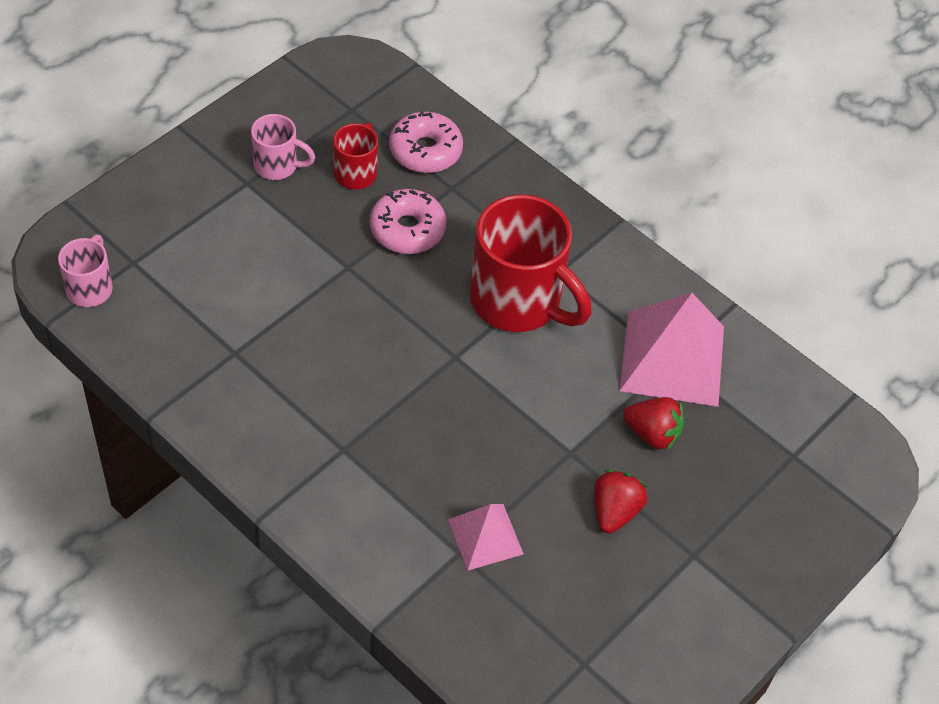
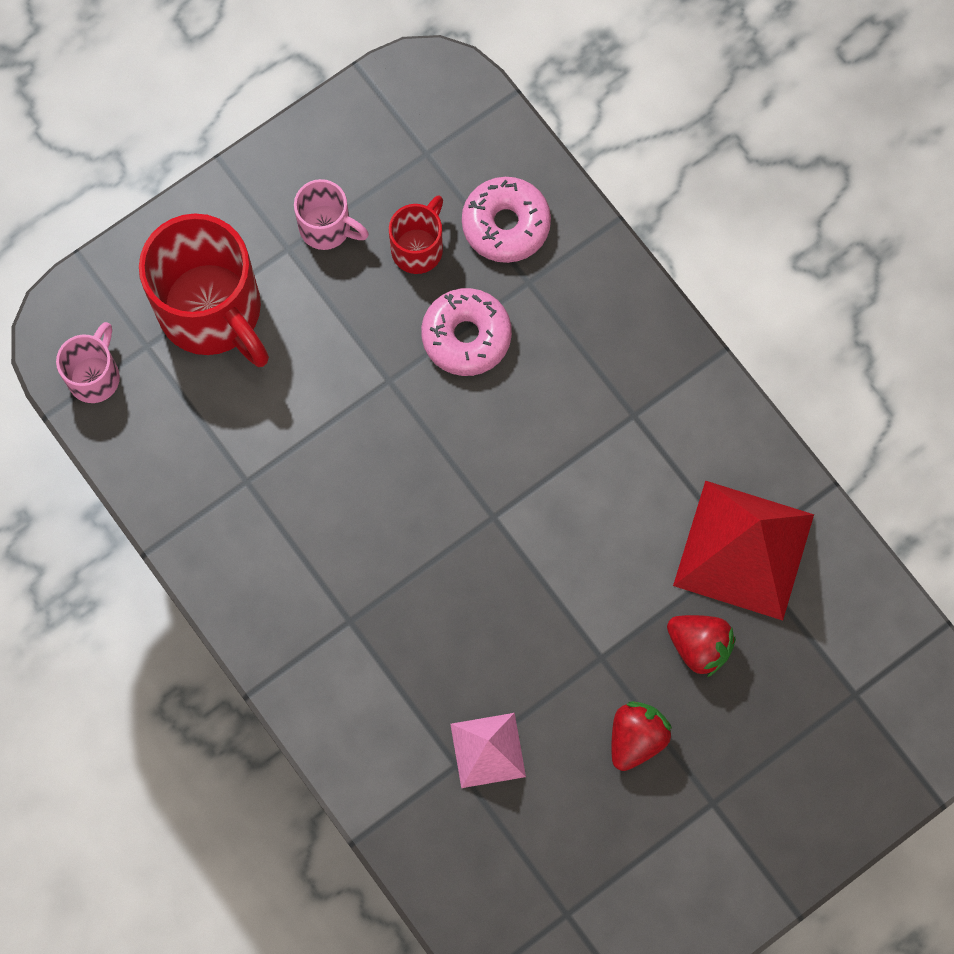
camera: 15 degrees right, 20 degrees up
(518, 301) = (579, 451): red mug -> red mug (213, 312)
(672, 358) = (744, 549): pink pyramid -> red pyramid

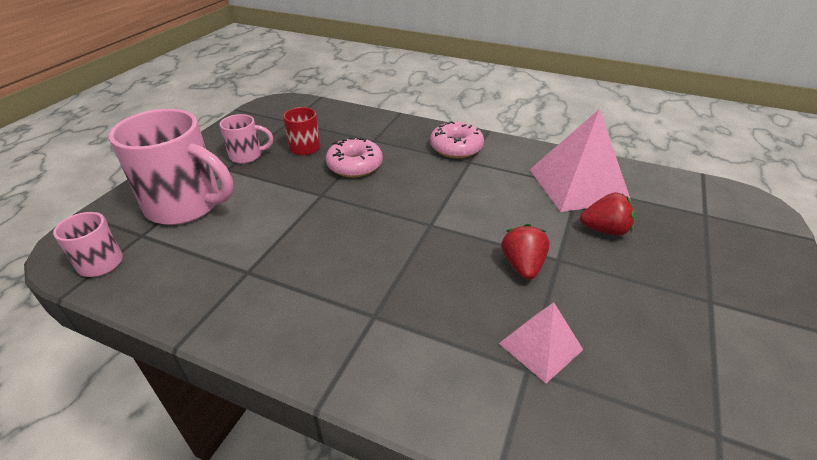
camera: 30 degrees left, 35 degrees down
(213, 312) = (186, 205): red mug -> pink mug
(506, 224) = (346, 128): pink donut -> pink donut (456, 147)
(636, 738) = (625, 289): red strawberry -> red strawberry (522, 266)
(744, 549) = (578, 185): red pyramid -> pink pyramid

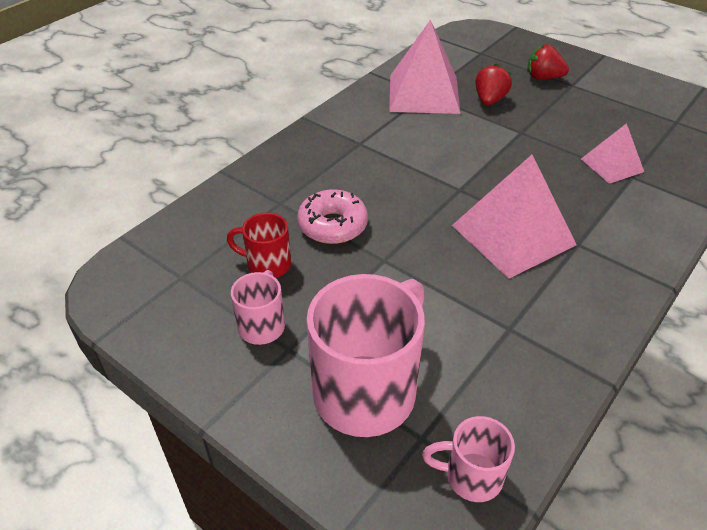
camera: 75 degrees left, 5 degrees up
(373, 265) = (513, 234): none -> pink pyramid
(456, 147) = (328, 145): pink donut -> none
(522, 266) = (526, 151): red strawberry -> red strawberry (543, 77)

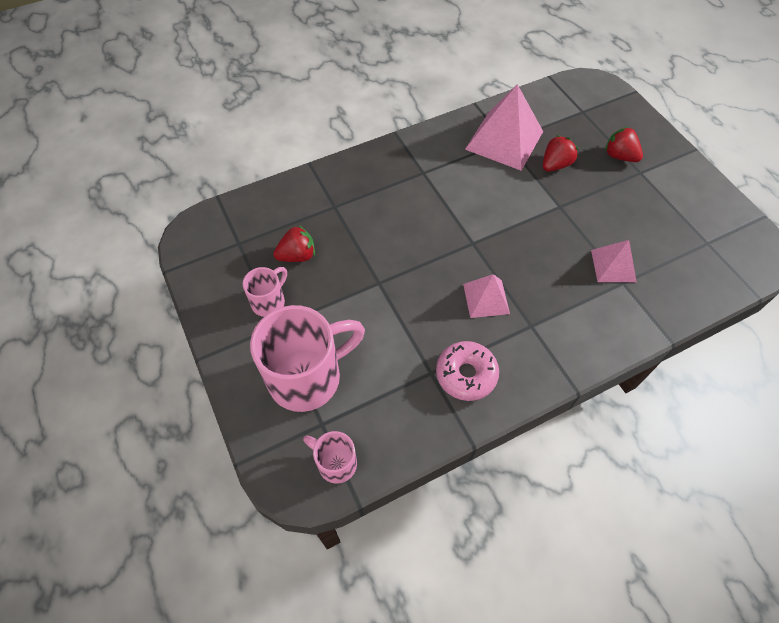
camera: 25 degrees right, 15 degrees up
(267, 265) = (297, 255): red mug -> red strawberry
(333, 225) = (360, 240): pink donut -> pink donut (466, 374)
(513, 234) = (486, 298): pink pyramid -> pink pyramid, size x0.56

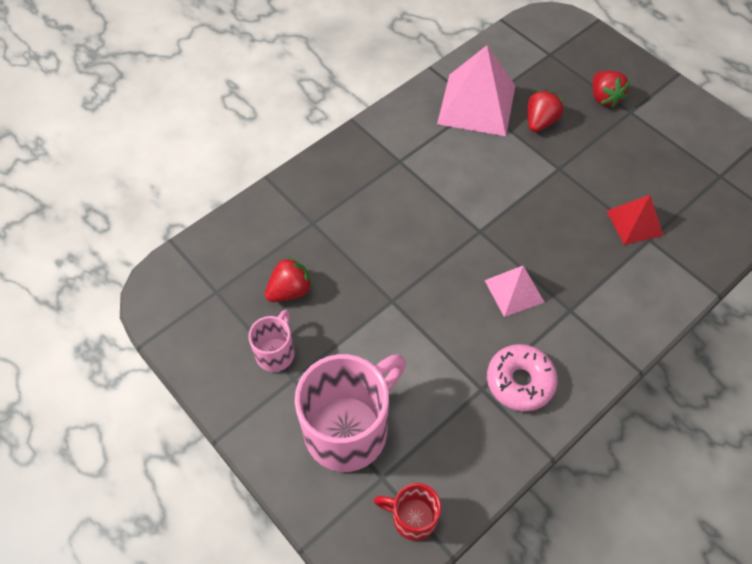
camera: 15 degrees left, 0 degrees up
(335, 463) = (412, 517): pink mug -> red mug
(613, 265) = (634, 223): pink pyramid -> red pyramid
(619, 156) = (604, 98): red strawberry -> red strawberry turned 135 degrees counterclockwise

